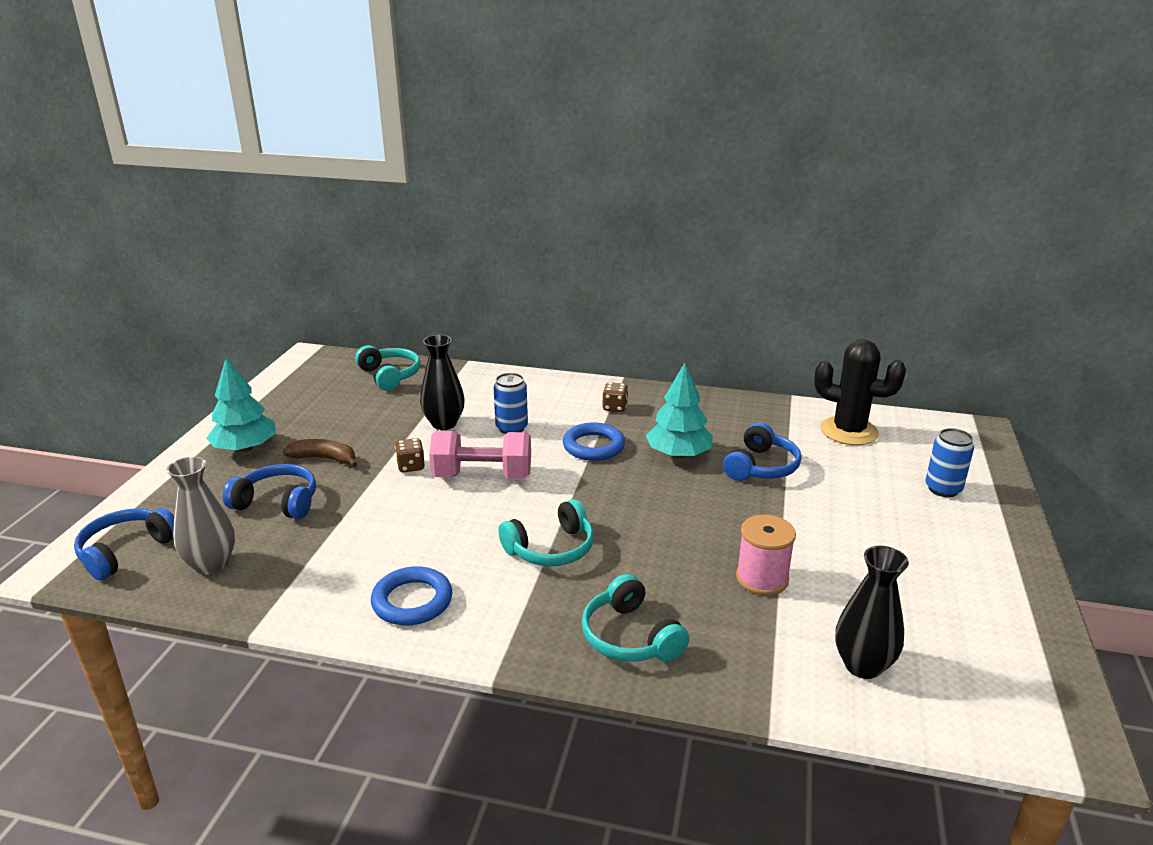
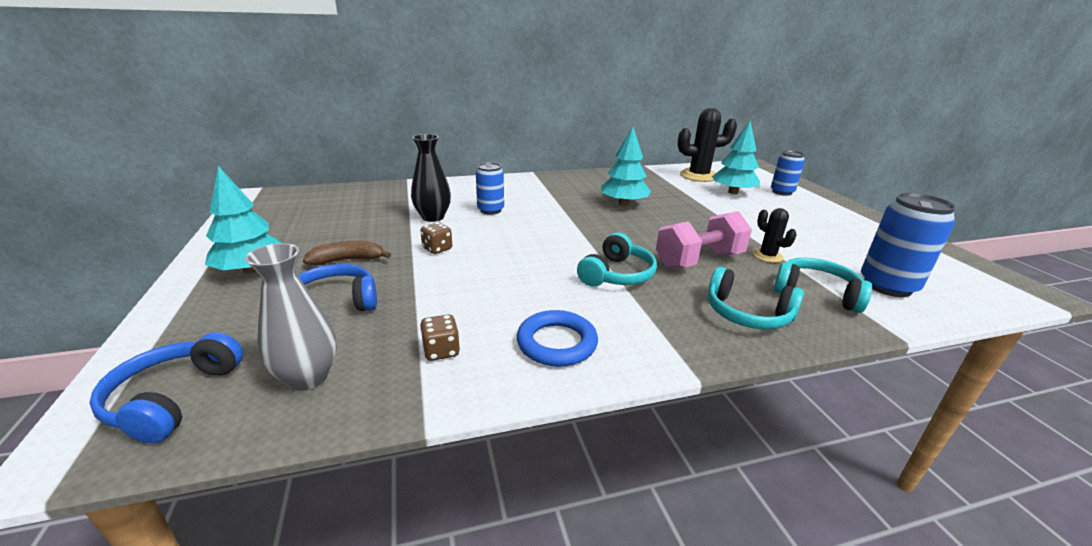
camera: 30 degrees left, 0 degrees up
(390, 375) = (349, 196): turquoise headphones -> turquoise headphones (816, 293)
(482, 476) = (505, 242): pink dumbbell -> pink dumbbell (699, 260)
(593, 446) = (563, 209): blue ring -> none
(615, 407) = (549, 187): brown dice -> brown dice (441, 351)
(761, 467) = (679, 200): blue headphones -> none
(762, 578) = (767, 256): pink spool -> black cactus
(861, 471) = (733, 192): none -> turquoise tree
(862, 665) = (887, 286): black vase -> blue can

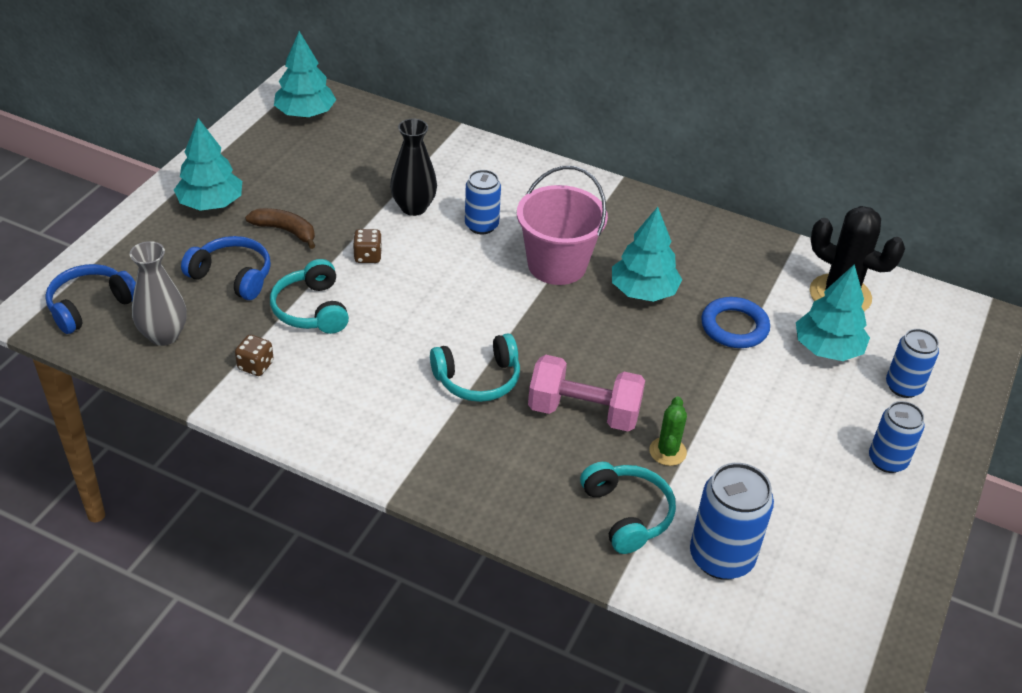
camera: 40 degrees right, 15 degrees up
(283, 203) = (305, 114): none -> turquoise tree
(556, 343) = (335, 410): blue ring -> blue ring (734, 327)
(562, 210) = (557, 265): none -> pink bucket
(747, 314) = (520, 486): turquoise headphones -> turquoise headphones (311, 310)
(767, 256) = (667, 451): black cactus -> green cactus
(835, 216) = (887, 460): none -> blue can

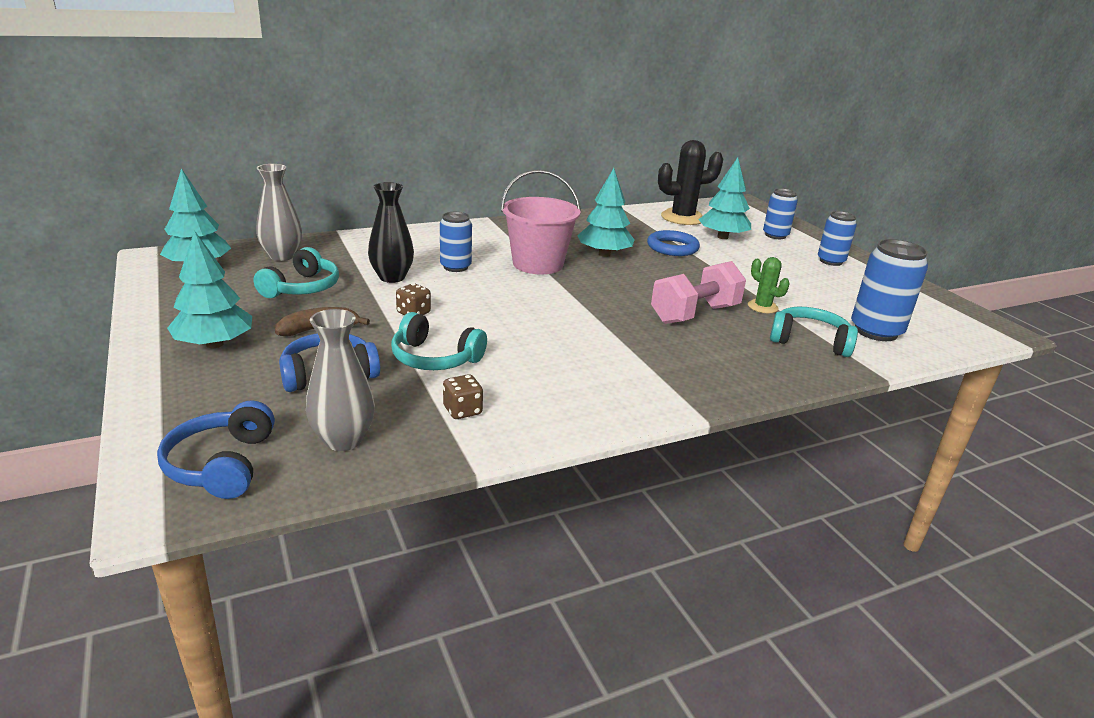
camera: 50 degrees left, 15 degrees down
(374, 134) = (282, 256): none -> grey vase
(478, 379) = (614, 332): turquoise headphones -> turquoise headphones (302, 288)

